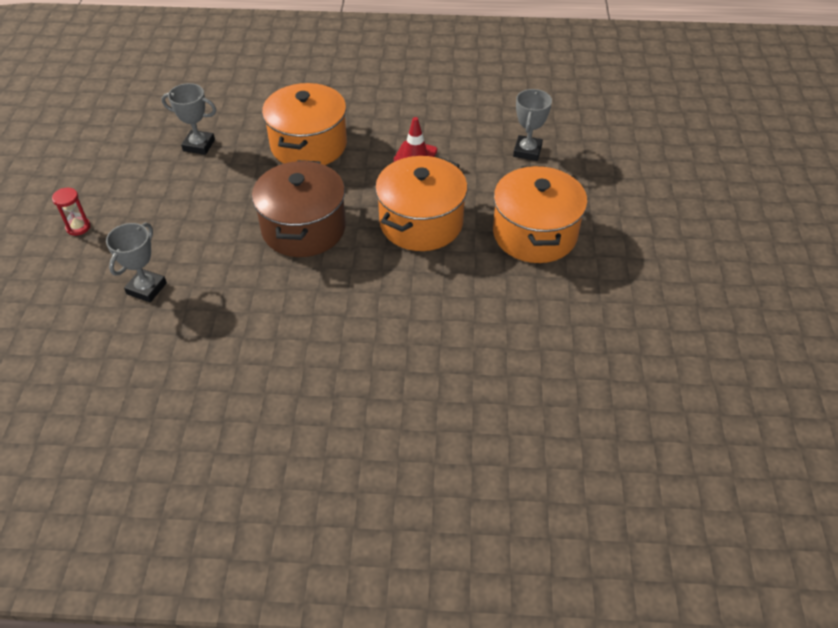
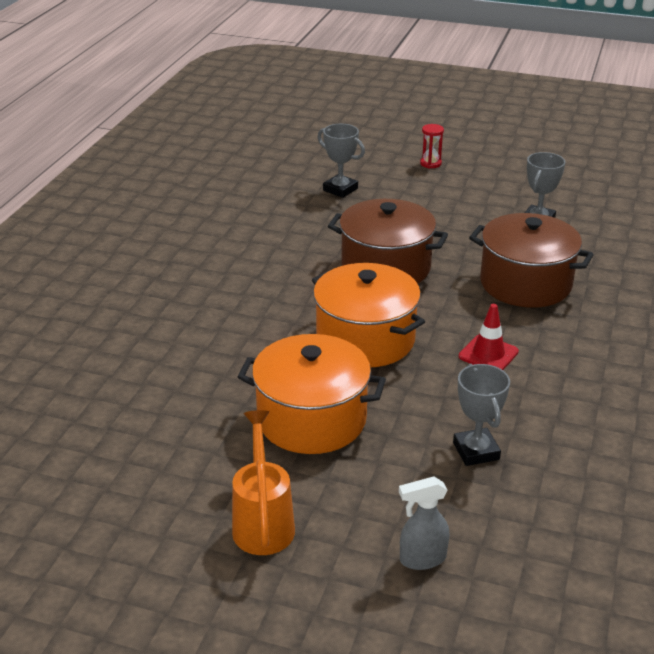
camera: 105 degrees right, 15 degrees down
(308, 145) = (525, 283): orange pot -> brown pot
(527, 151) = (476, 451): grey trophy -> grey trophy turned 45 degrees clockwise
(635, 162) = (422, 559): none -> grey spray bottle
(649, 236) = (263, 522): none -> orange watering can

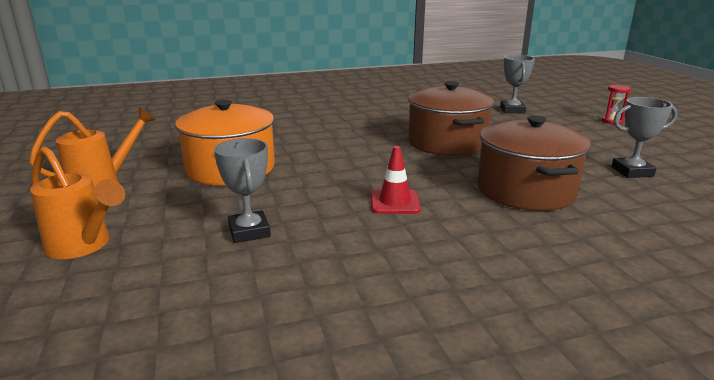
camera: 55 degrees right, 10 degrees down
(365, 339) = (347, 159): orange pot -> none
(422, 559) = (84, 246): grey spray bottle -> orange watering can
(476, 451) = (249, 231): grey trophy -> grey trophy turned 60 degrees counterclockwise

